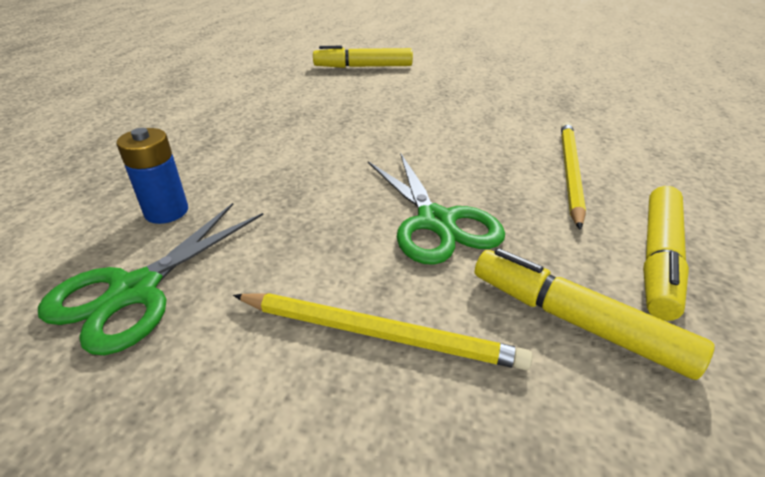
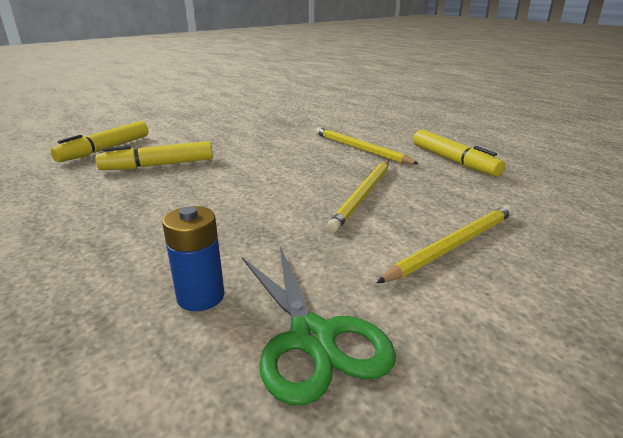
camera: 55 degrees left, 10 degrees down
(436, 222) = (363, 195): green scissors -> yellow pencil
(576, 321) = (482, 193): yellow marker -> yellow marker (158, 165)

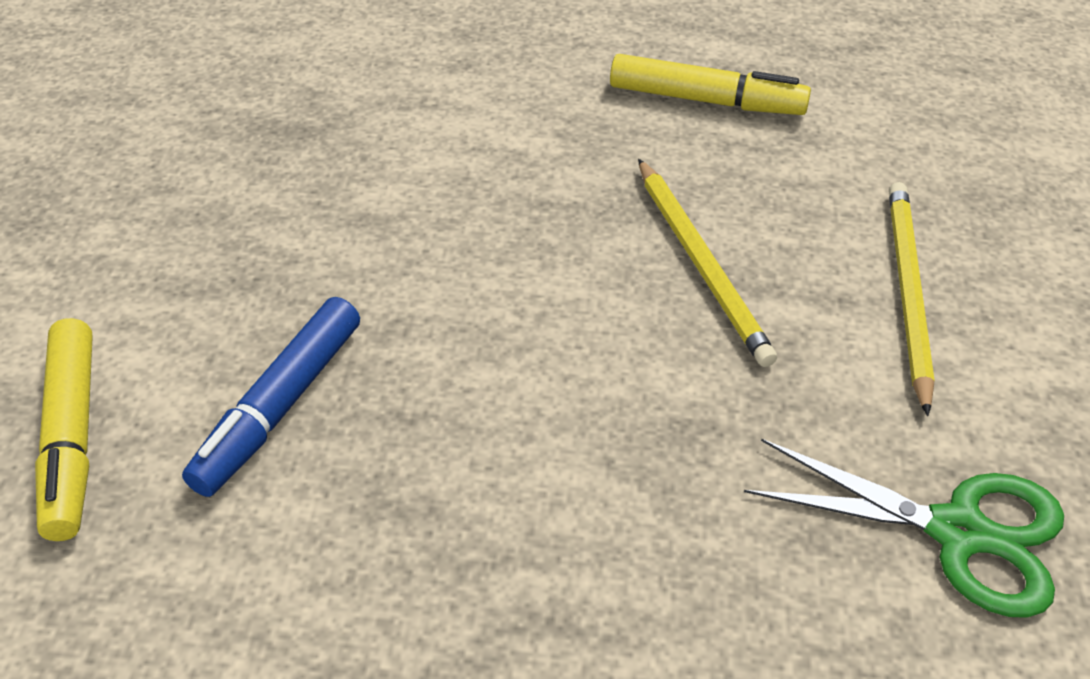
camera: 45 degrees left, 20 degrees up
(158, 165) = (279, 406): yellow marker -> blue marker
(201, 297) = (790, 580): blue battery -> none
(360, 149) = (540, 143): yellow pencil -> none

